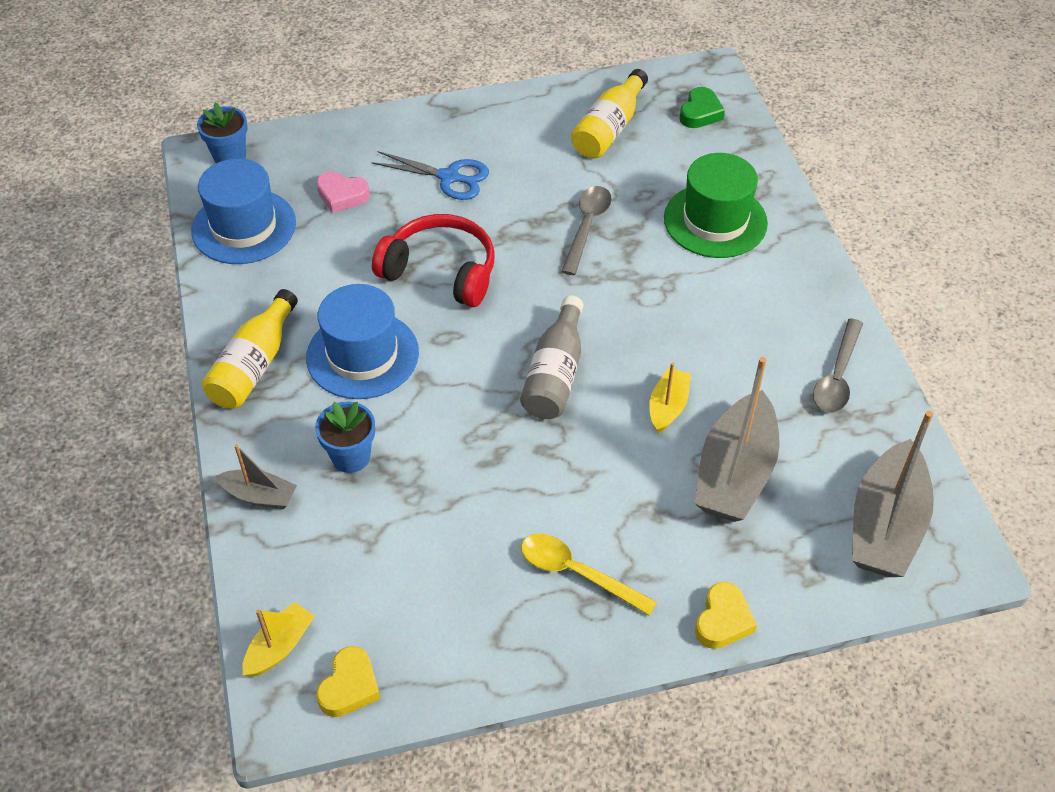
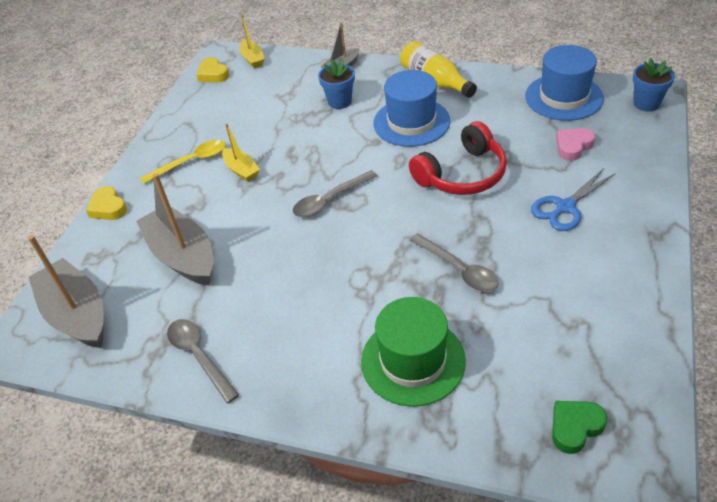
camera: 125 degrees right, 5 degrees down
(555, 374) = (329, 200): grey bottle -> grey spoon
(609, 129) = (582, 336): yellow bottle -> none
(668, 406) = (258, 245): yellow boat -> yellow boat (241, 170)
(700, 113) = (575, 427): green heart -> green heart turned 90 degrees clockwise

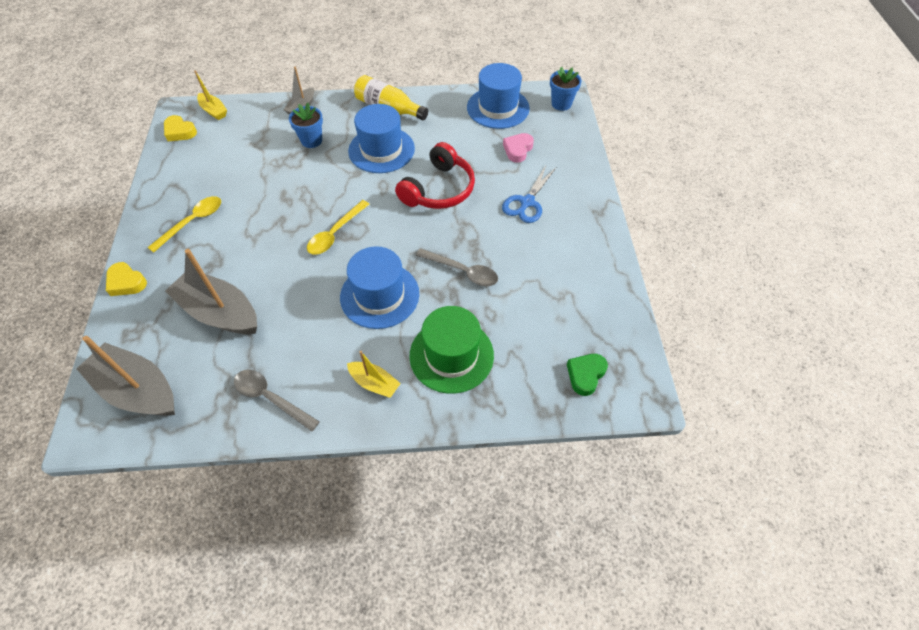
camera: 25 degrees left, 10 degrees up
(241, 170) = (244, 221): yellow boat -> yellow boat (374, 383)
(329, 200) = (335, 233): grey spoon -> yellow spoon
(354, 275) = (379, 295): none -> blue hat

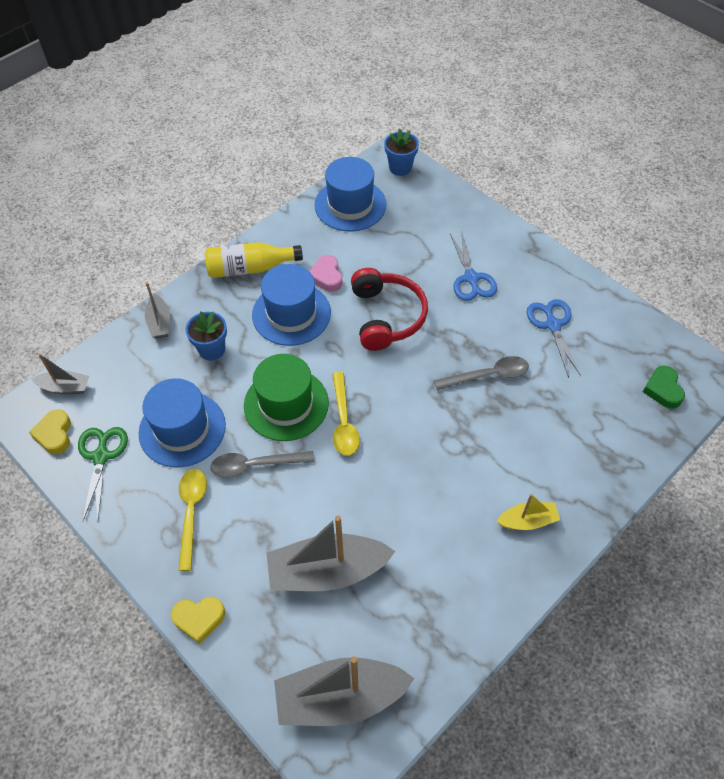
camera: 40 degrees left, 0 degrees up
(180, 132) = (54, 434): yellow heart -> yellow heart turned 90 degrees clockwise
(187, 159) = (101, 457): none -> green scissors
(214, 111) = (65, 387): yellow boat -> grey boat
(271, 398) = (462, 603): grey spoon -> grey spoon (255, 465)
(379, 295) = (446, 446): blue hat -> blue hat (182, 429)
(451, 355) = (557, 451): green hat -> green hat (286, 404)
(518, 150) = (411, 235): pink heart -> pink heart (326, 276)
(551, 271) = (553, 325): none -> blue scissors

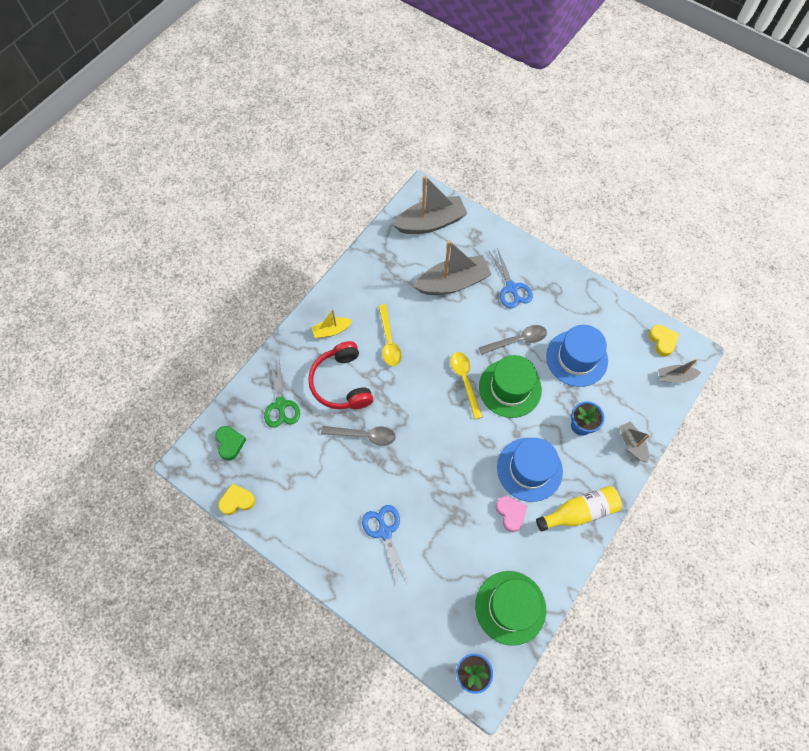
camera: 170 degrees right, 10 degrees up
(101, 457) = (622, 331): green scissors -> green scissors (281, 404)
(191, 512) = (547, 304): yellow spoon -> yellow spoon (389, 341)
(199, 619) = (520, 247): yellow heart -> yellow heart (237, 501)
(350, 205) = (510, 607): blue hat -> green hat
(386, 316) = (451, 479): red headphones -> red headphones (342, 383)
(488, 375) = (364, 435): grey spoon -> grey spoon turned 150 degrees counterclockwise
(553, 325) = (313, 491): blue scissors -> blue scissors (511, 288)

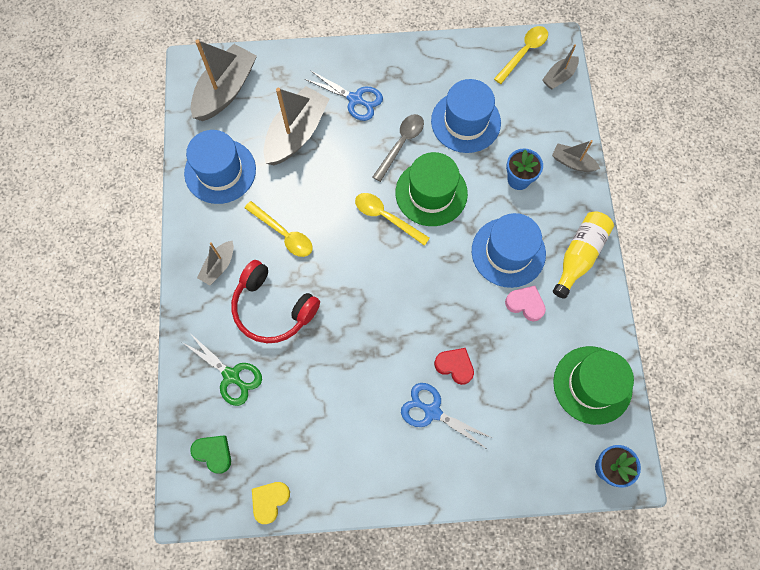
camera: 40 degrees left, 5 degrees up
(331, 330) = (218, 266): yellow boat -> grey boat
(364, 435) = (337, 340): grey spoon -> none
(383, 271) = (220, 171): none -> blue hat
(425, 515) = (455, 366): none -> red heart
(662, 341) = (524, 53): yellow heart -> yellow spoon

